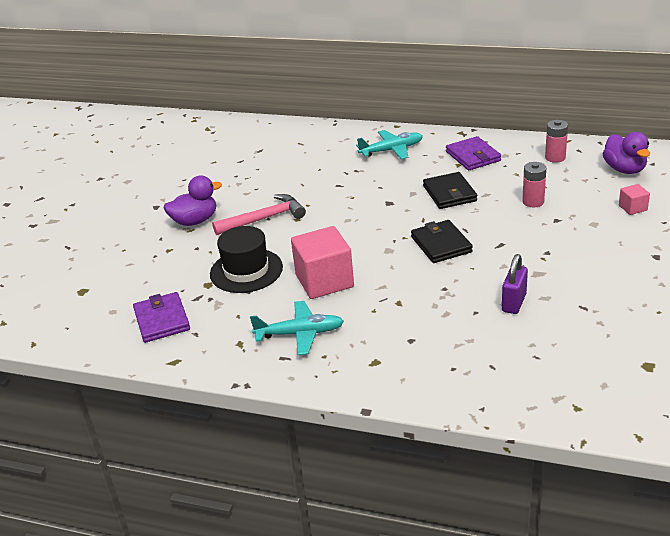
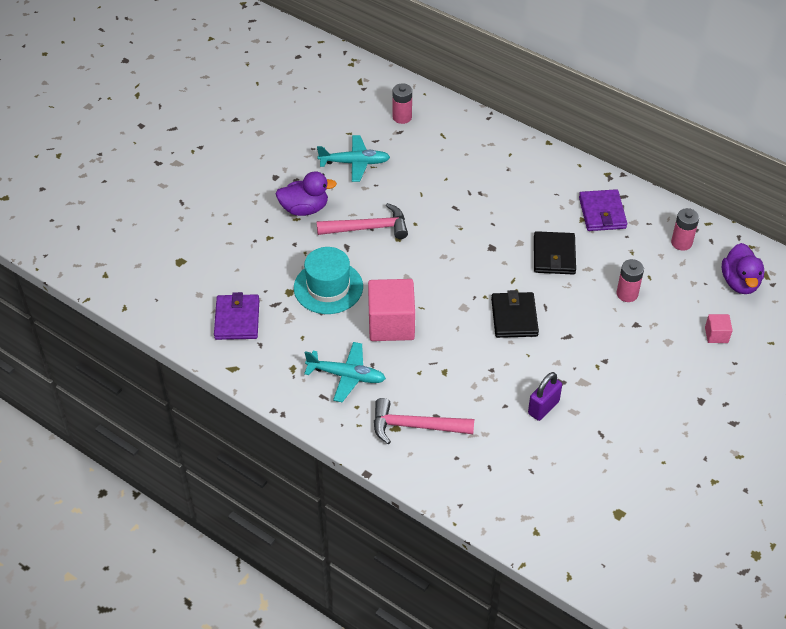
camera: 15 degrees right, 15 degrees up
(246, 270) = (328, 287): black hat -> turquoise hat
(257, 141) = (402, 117): none -> pink battery
(391, 150) = (527, 176): turquoise plane -> turquoise plane (354, 163)
(395, 354) = (415, 426): none -> pink hammer

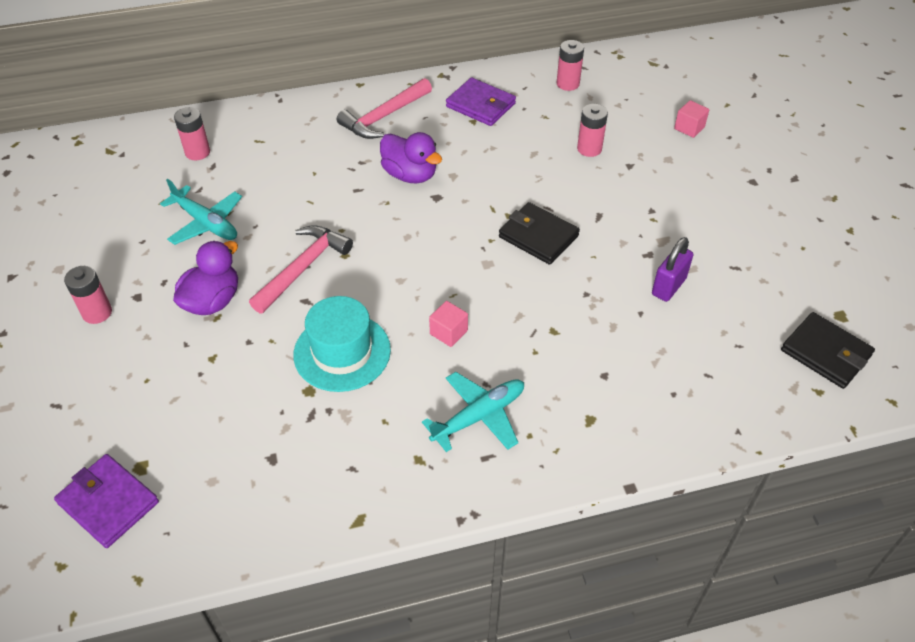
camera: 50 degrees left, 0 degrees up
(237, 319) = (292, 467): purple wallet -> purple wallet (108, 502)
(249, 170) = (97, 313): none -> pink battery
(354, 163) = (206, 223): turquoise plane -> turquoise plane turned 90 degrees clockwise
(391, 324) = (448, 332): pink cube -> pink cube, size x0.47
(415, 426) = (603, 401): pink hammer -> pink hammer (384, 116)
(543, 407) = (668, 287): purple padlock -> purple padlock turned 45 degrees clockwise
(554, 255) = (494, 164): black wallet -> black wallet (825, 353)
(740, 282) = (646, 81): purple duck -> purple duck (410, 175)

